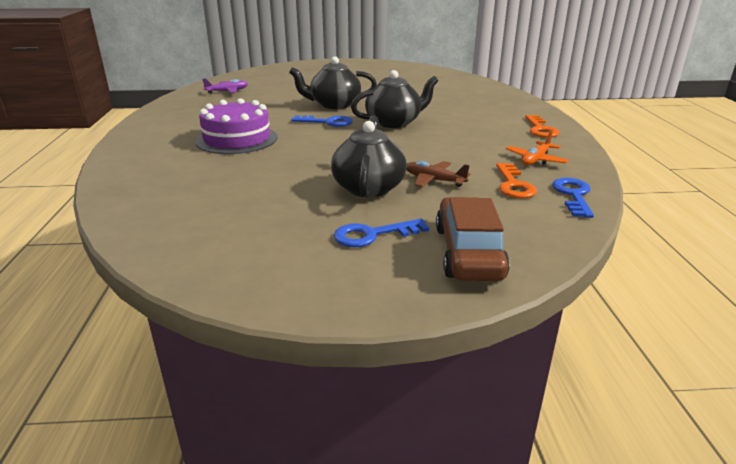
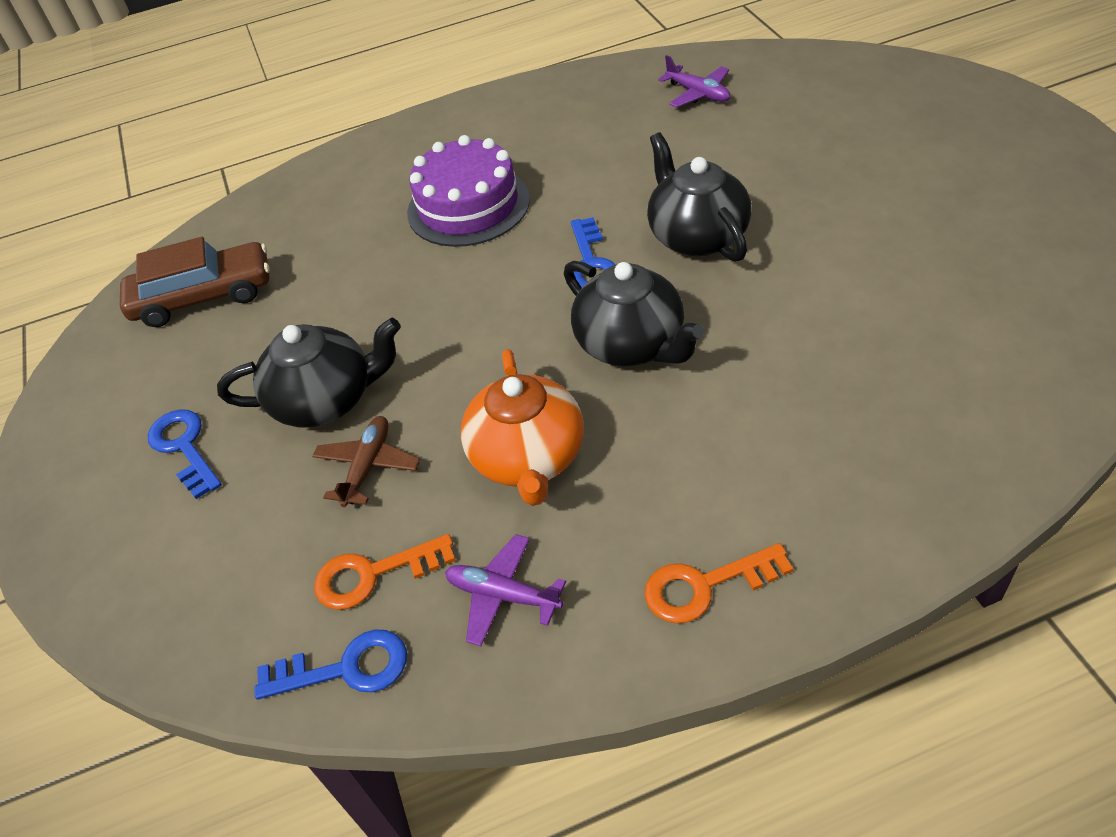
camera: 80 degrees right, 20 degrees up
(453, 147) = (528, 458): none -> orange teapot
(468, 252) = (144, 553): brown car -> brown car (204, 297)
(535, 160) = (503, 595): orange plane -> purple plane

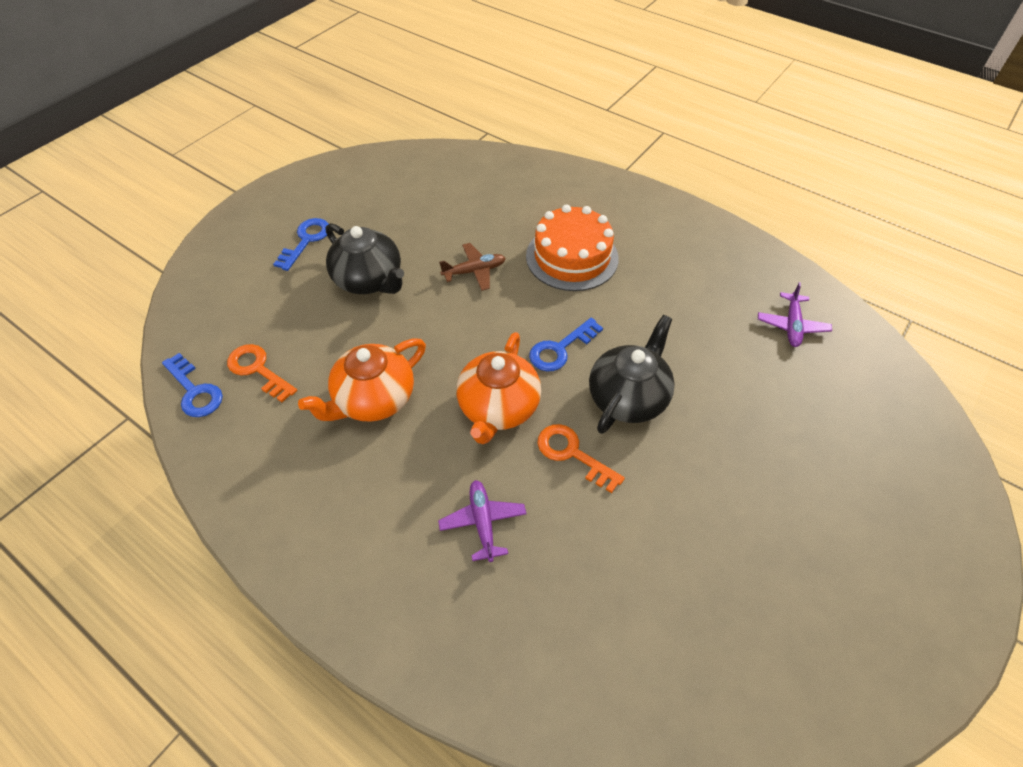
camera: 50 degrees right, 5 degrees up
(204, 297) = (417, 182): brown car -> none
(368, 466) = (330, 326): brown plane -> brown plane (474, 271)
(468, 206) = (572, 257): purple cake -> orange cake
(503, 595) = (268, 438): purple plane -> purple plane (483, 522)
(631, 344) = (498, 408): black teapot -> orange teapot
(705, 586) = (316, 541): orange key -> orange key (572, 454)

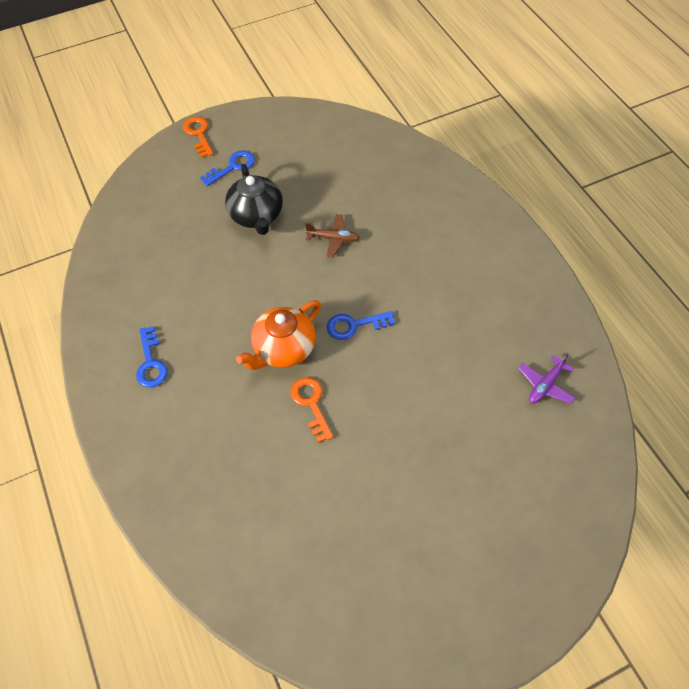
camera: 30 degrees right, 5 degrees up
(195, 391) = (105, 251): blue key -> blue key (151, 363)
(258, 370) = (149, 253): orange key -> orange key (198, 134)
(373, 399) = (208, 306): orange teapot -> none
(483, 522) = (224, 421): purple plane -> none
(572, 257) = (413, 256): orange cake -> none
(628, 397) = (377, 383): black teapot -> none

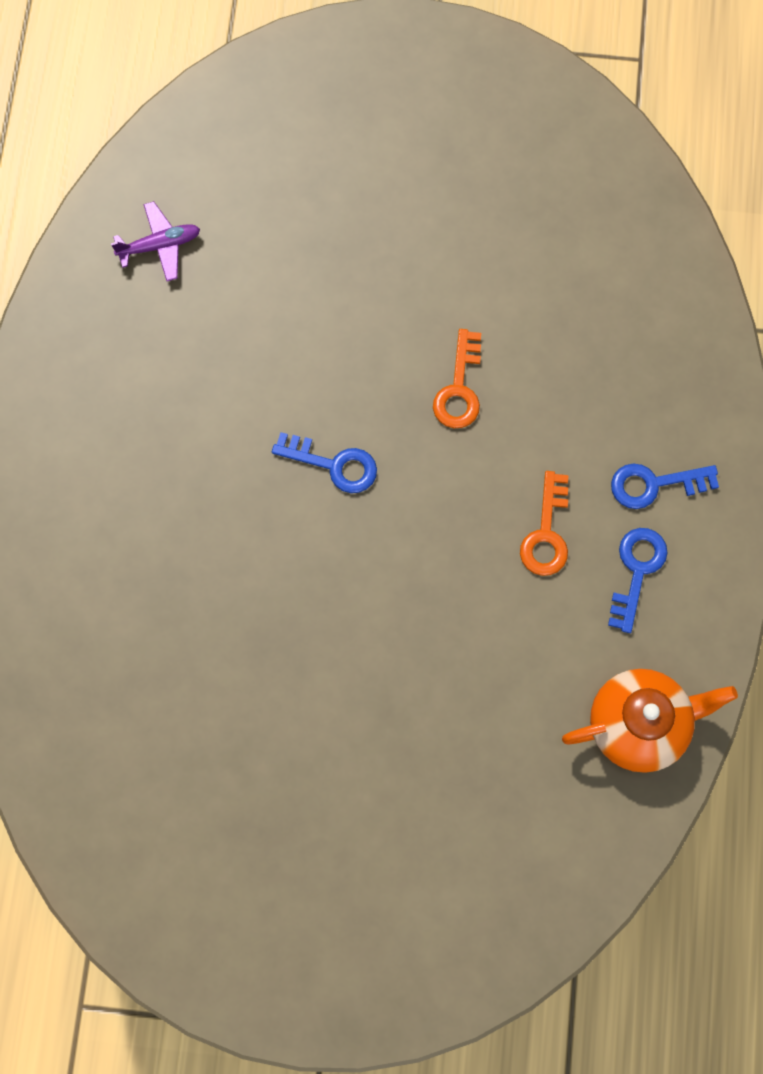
camera: 150 degrees left, 15 degrees up
(198, 134) = (353, 1000): orange key -> orange key (546, 533)
(232, 167) = (336, 878): blue key -> blue key (654, 484)
(256, 215) = (356, 744): black teapot -> none
(283, 349) = (448, 486): orange teapot -> orange teapot (639, 724)
(333, 239) = (269, 626): brown plane -> none

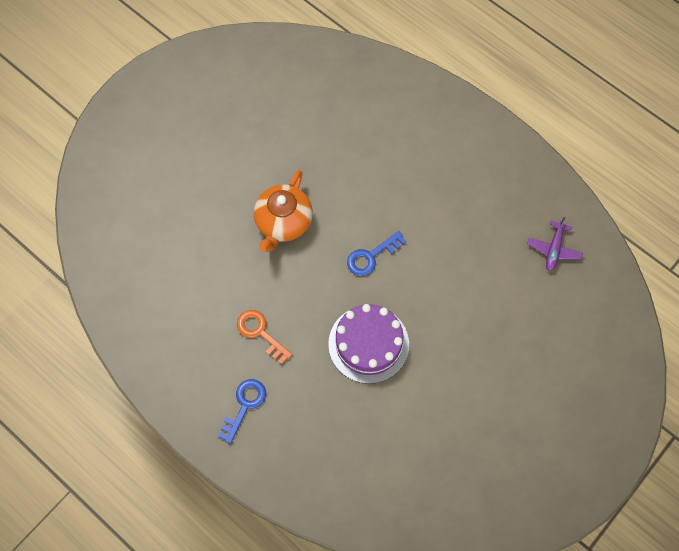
camera: 125 degrees right, 5 degrees down
(459, 388) = (368, 344): orange key -> purple cake
(637, 570) = (208, 363): blue key -> none
(639, 724) = (135, 309): orange teapot -> orange teapot (283, 222)

